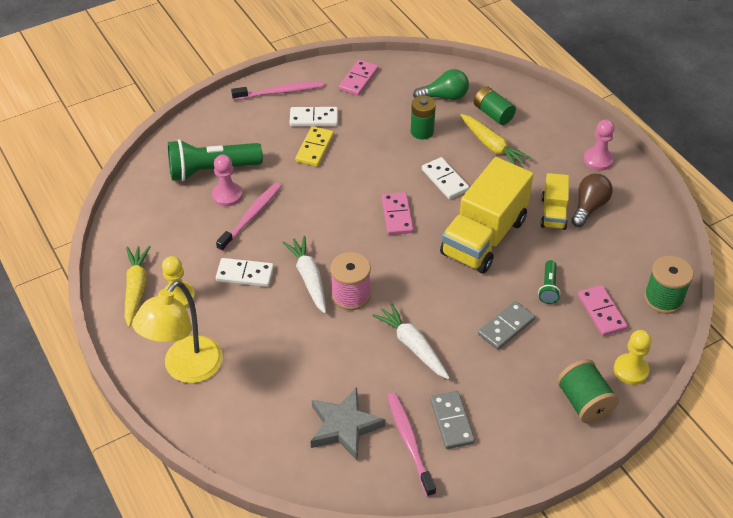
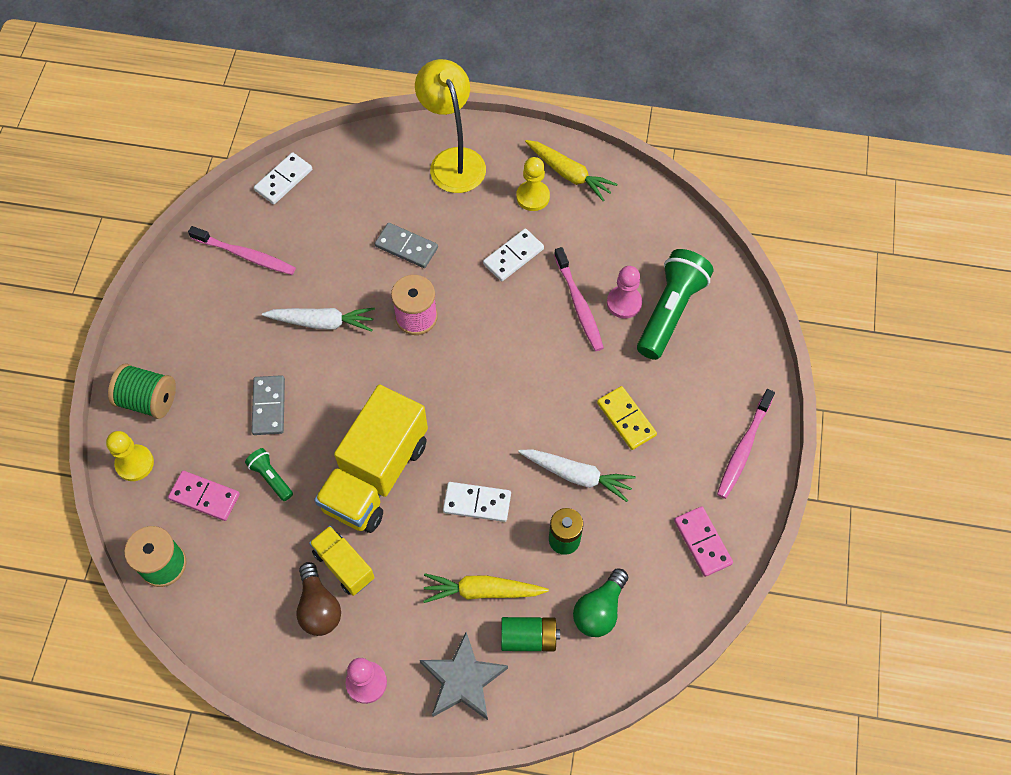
camera: 130 degrees right, 15 degrees up
(309, 278) = (464, 299): white carrot -> white carrot (577, 475)
(314, 118) = (673, 450): white domino -> white domino (284, 180)
(344, 427) = (301, 224): grey star -> grey star (463, 680)
(397, 215) = (471, 422): pink domino -> none
(451, 421) = (232, 295): grey domino -> grey domino (406, 247)
(484, 237) = (376, 475): yellow truck -> yellow truck turned 135 degrees counterclockwise

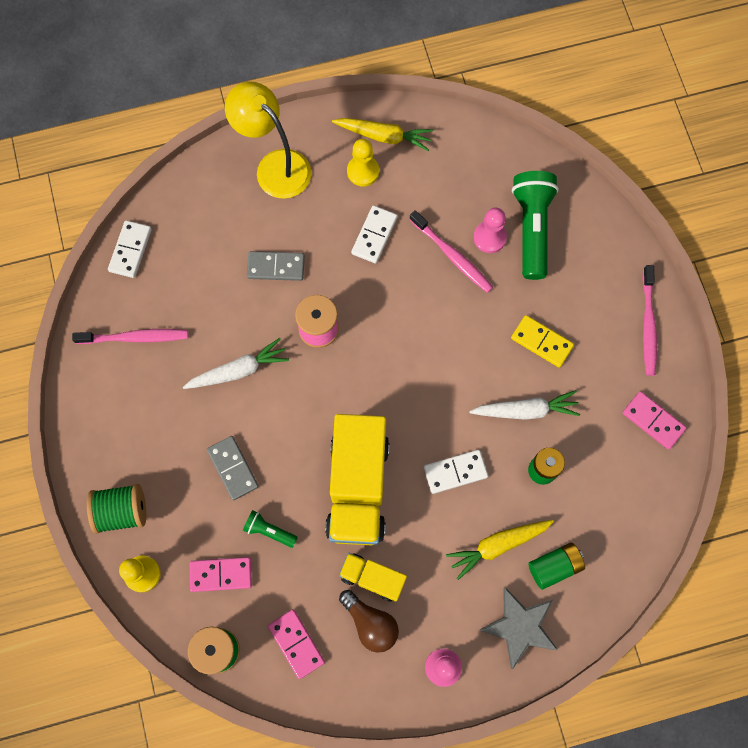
camera: 25 degrees left, 10 degrees up
(238, 593) = (296, 644): none -> pink domino
(599, 610) = (599, 516): green light bulb -> none

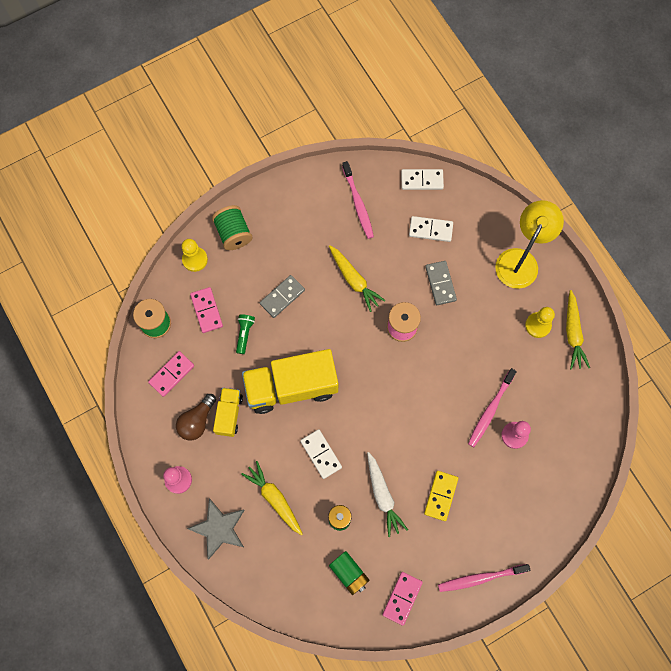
camera: 75 degrees right, 0 degrees up
(238, 370) = (354, 280): white carrot -> yellow carrot
(374, 235) = (488, 347): white domino -> white domino (430, 230)
(532, 228) = (533, 467): green flashlight -> none
(554, 566) = (269, 545): green battery -> green battery (349, 573)

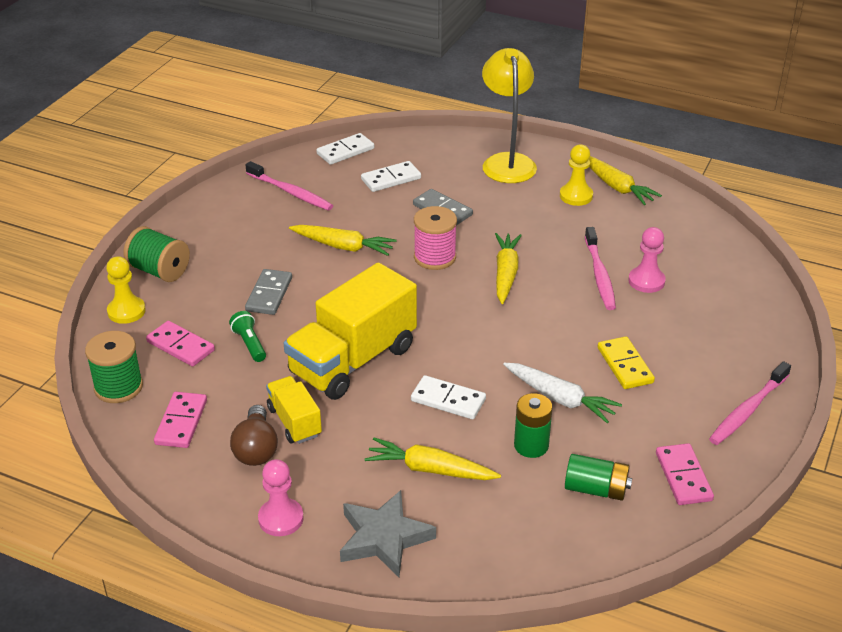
camera: 35 degrees left, 35 degrees down
(433, 370) = (506, 273): none -> yellow carrot

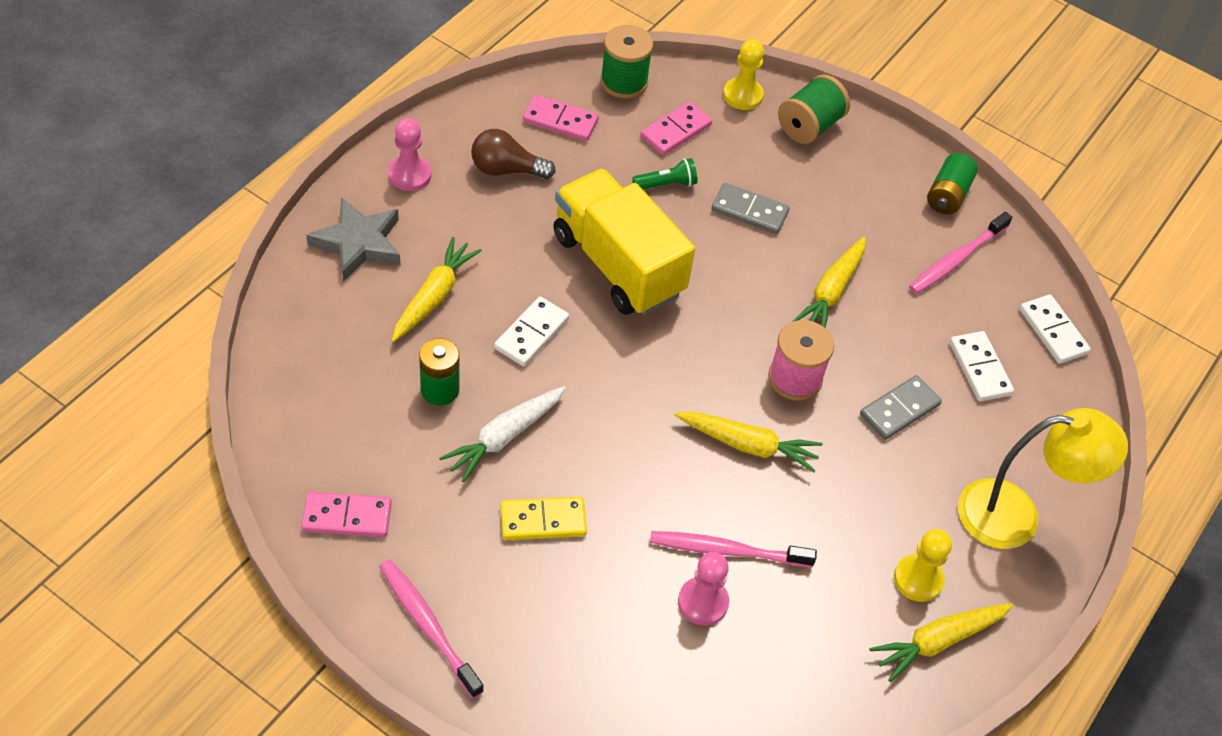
camera: 95 degrees right, 15 degrees up
(294, 422) = (536, 203): yellow truck -> none
(596, 489) = (358, 429): green battery -> green battery (947, 195)

